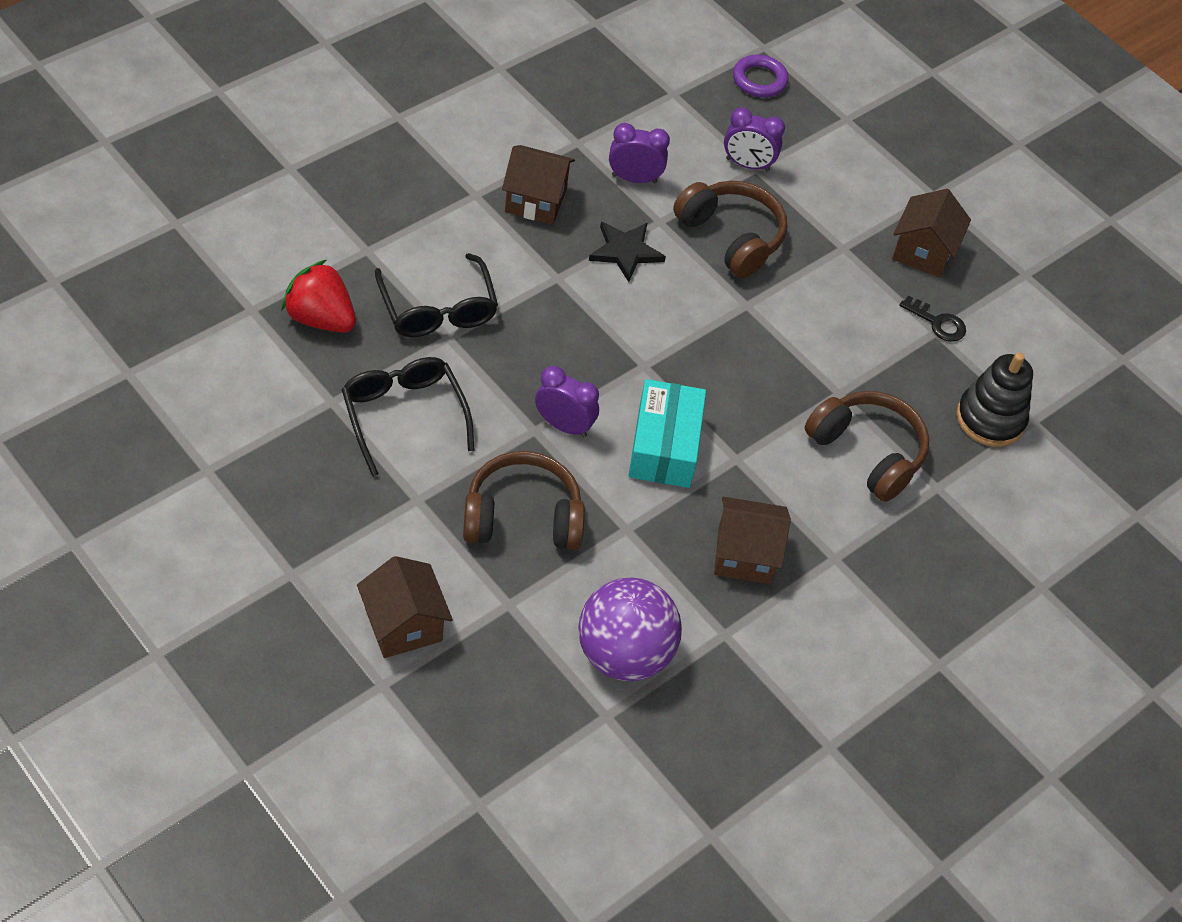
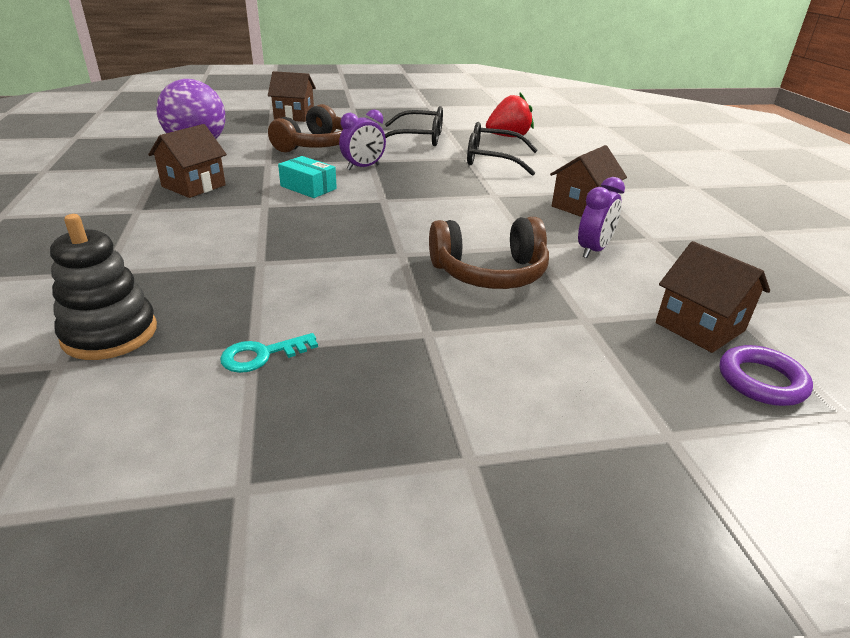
camera: 125 degrees right, 20 degrees down
(625, 252) = (503, 223): black star -> none
(664, 446) = (308, 187): turquoise box -> turquoise box, size x0.67
(747, 165) = (593, 316): purple clock -> none
(867, 453) = (188, 253): brown headphones -> none
(923, 252) = (372, 394): brown house -> brown house (700, 327)
(937, 323) = (262, 355): black key -> turquoise key

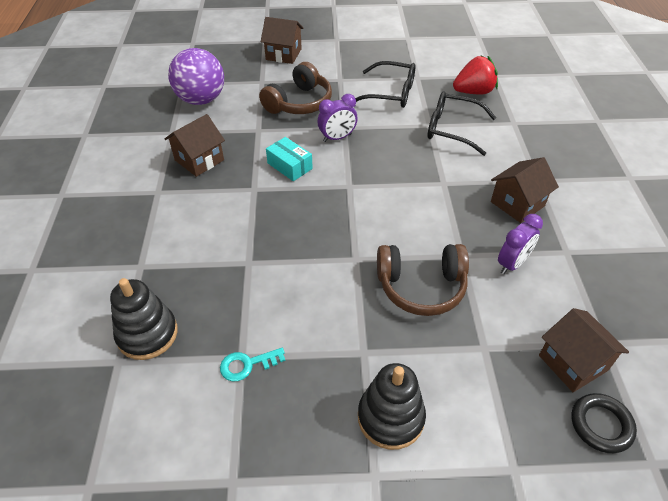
camera: 10 degrees right, 15 degrees up
(479, 394) = (390, 417): none -> black stacking toy
(761, 381) = (601, 425): purple ring -> black ring

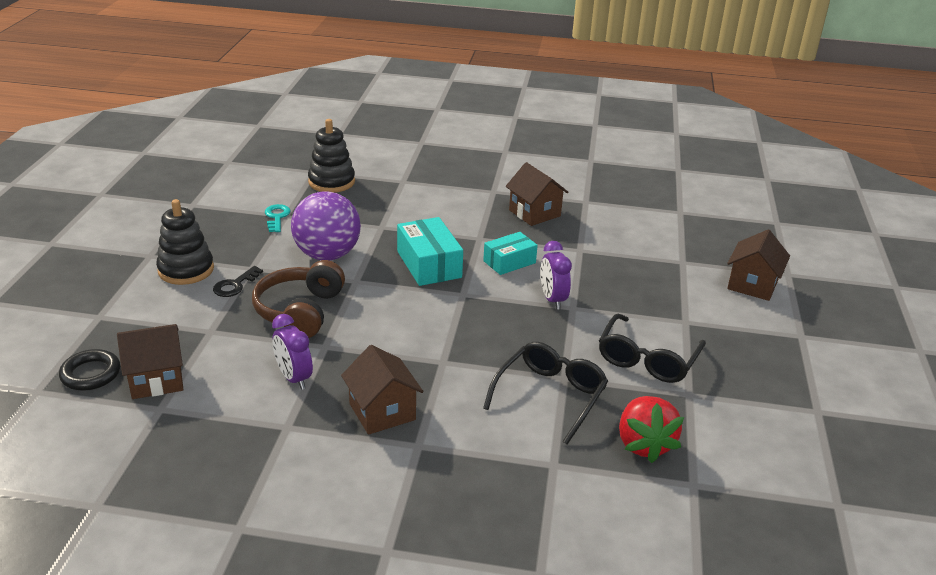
camera: 100 degrees right, 15 degrees down
(201, 100) = (645, 220): purple ball -> purple ball (327, 255)
(299, 103) = (631, 282): brown headphones -> none
(310, 214) = (429, 264): none -> turquoise box
(401, 355) = (235, 285): none -> black key

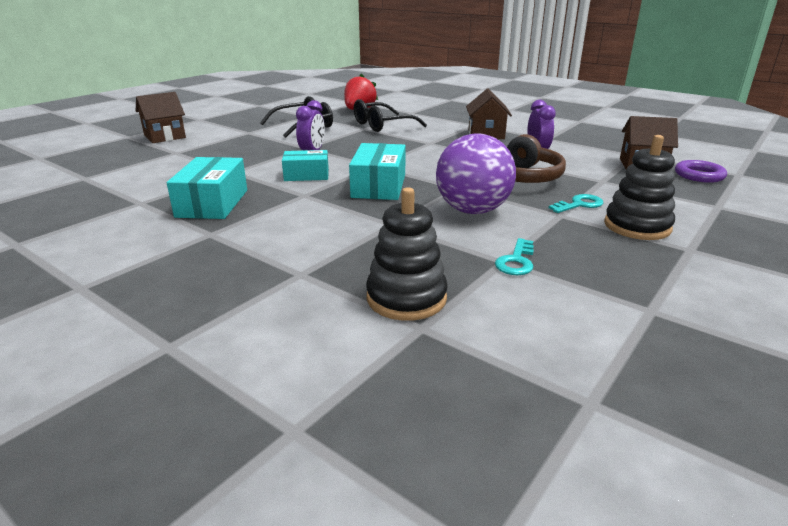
camera: 150 degrees left, 5 degrees down
(91, 374) = (699, 175): black ring -> purple ring
(235, 285) = (579, 204): black key -> turquoise key
(534, 213) = (212, 203): brown house -> turquoise box

